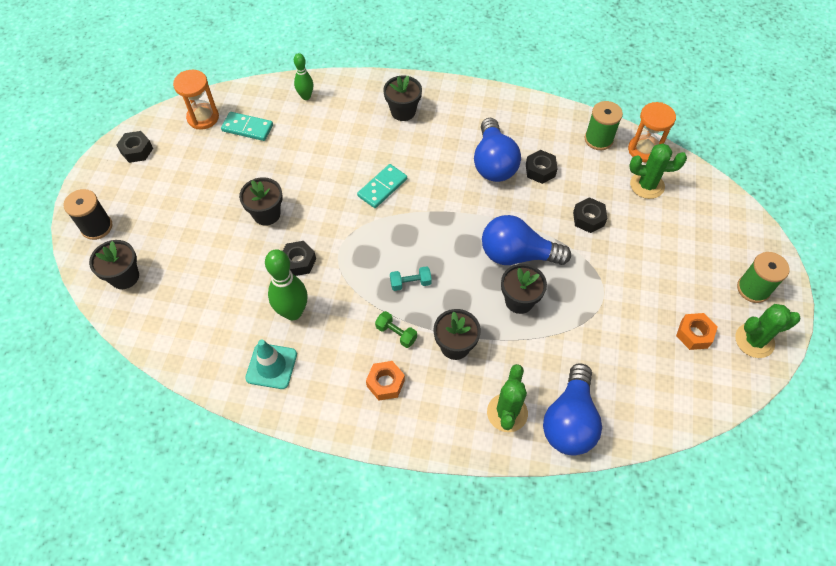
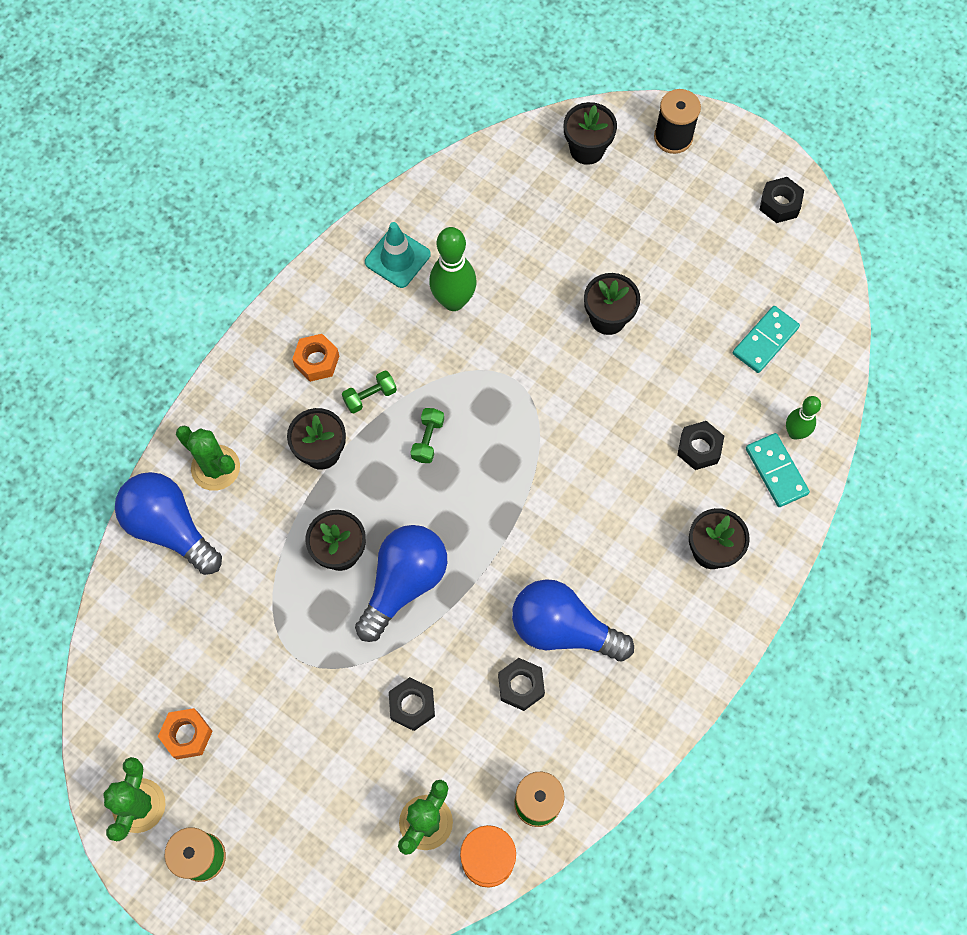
camera: 115 degrees right, 10 degrees up
(203, 117) = (807, 293): orange hourglass -> none
(298, 262) = (519, 330): black nut -> black nut (699, 448)
(382, 187) = (587, 467): turquoise domino -> turquoise domino (776, 471)
(410, 283) = (427, 440): turquoise dumbbell -> green dumbbell

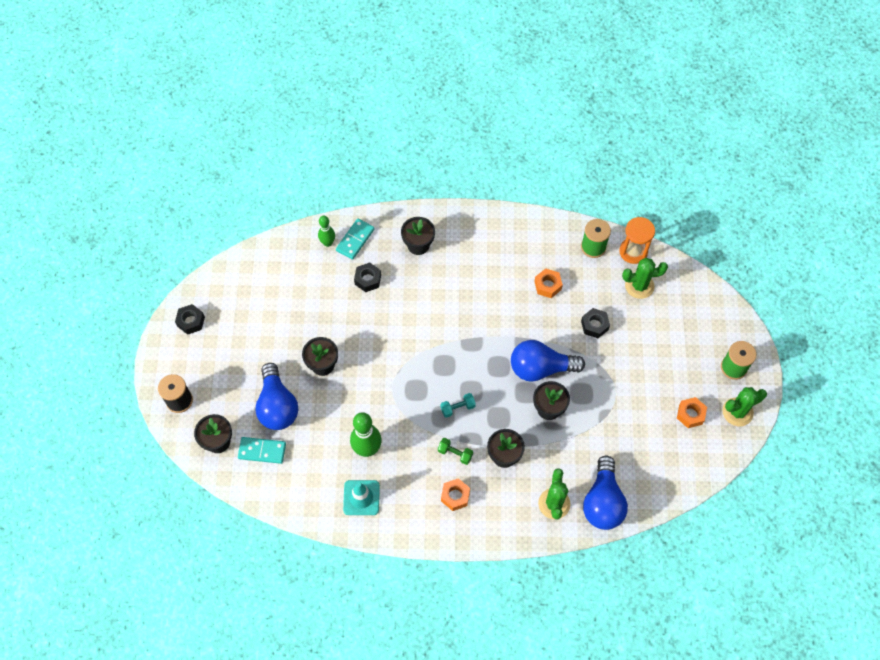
camera: 125 degrees left, 5 degrees down
(427, 440) = (458, 408): green dumbbell -> turquoise dumbbell
(521, 686) = (547, 285): black nut -> orange nut
(563, 629) = (506, 284): blue light bulb -> blue light bulb (277, 406)
(765, 341) = (283, 283): turquoise domino -> turquoise domino (262, 451)

